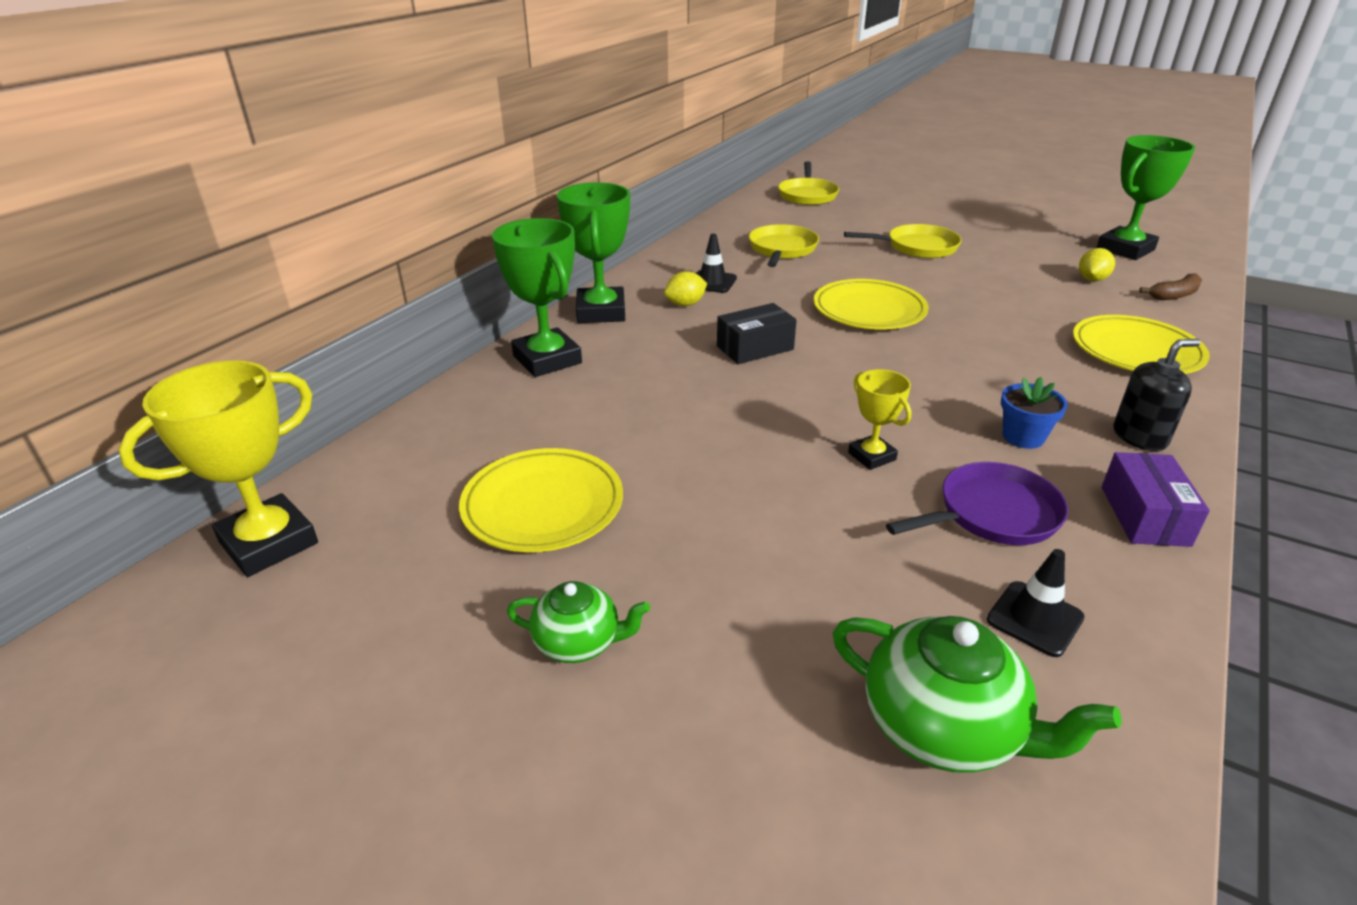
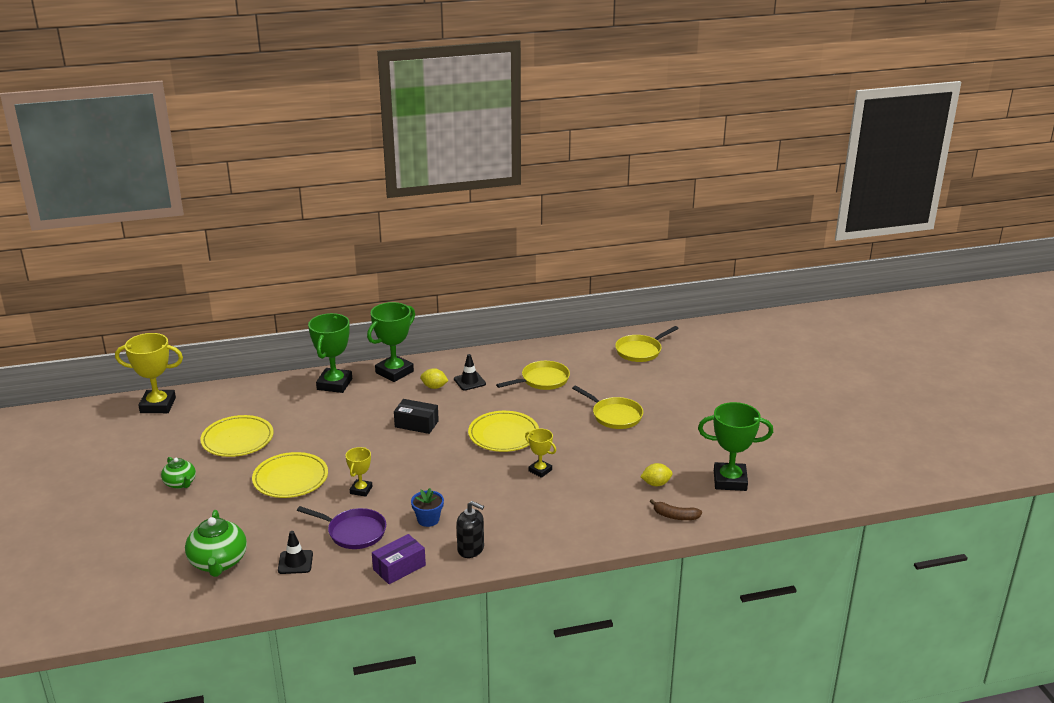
camera: 45 degrees right, 5 degrees down
(984, 322) = (540, 470): none -> yellow trophy
(1136, 351) = (571, 524): yellow plate -> yellow plate (290, 478)

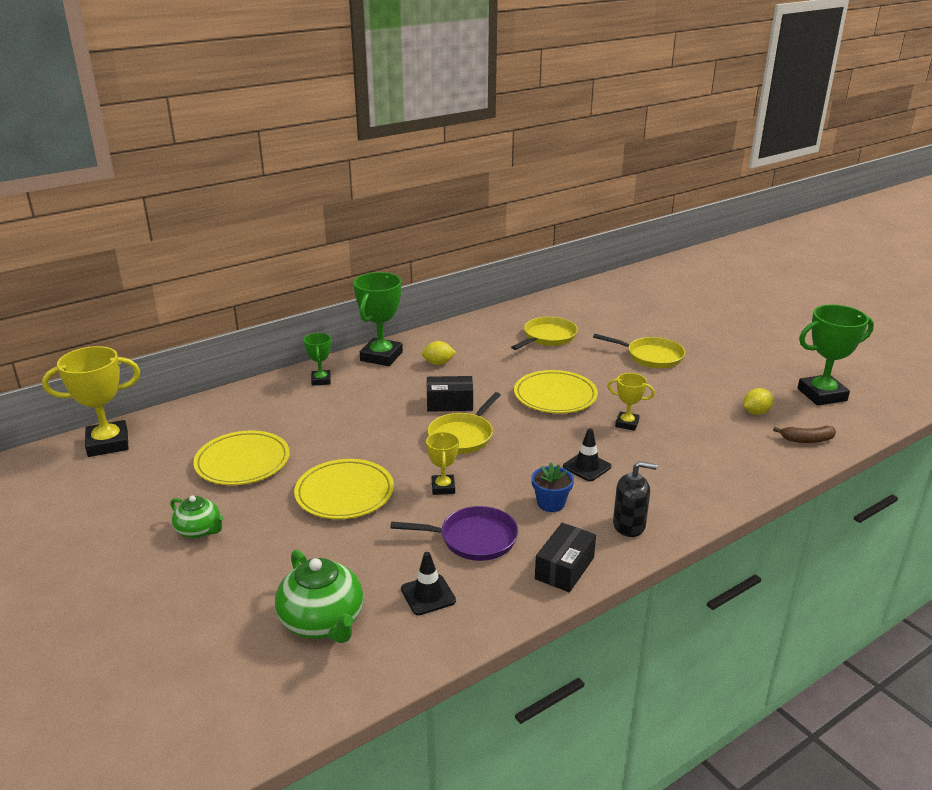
camera: 20 degrees left, 0 degrees up
(334, 384) = (321, 380): green trophy -> green trophy, size x0.55
(399, 567) = (564, 568): purple box -> black box
(469, 381) = (472, 351): black traffic cone -> black traffic cone (587, 467)
(640, 351) = (619, 296): yellow pan -> yellow pan (462, 436)

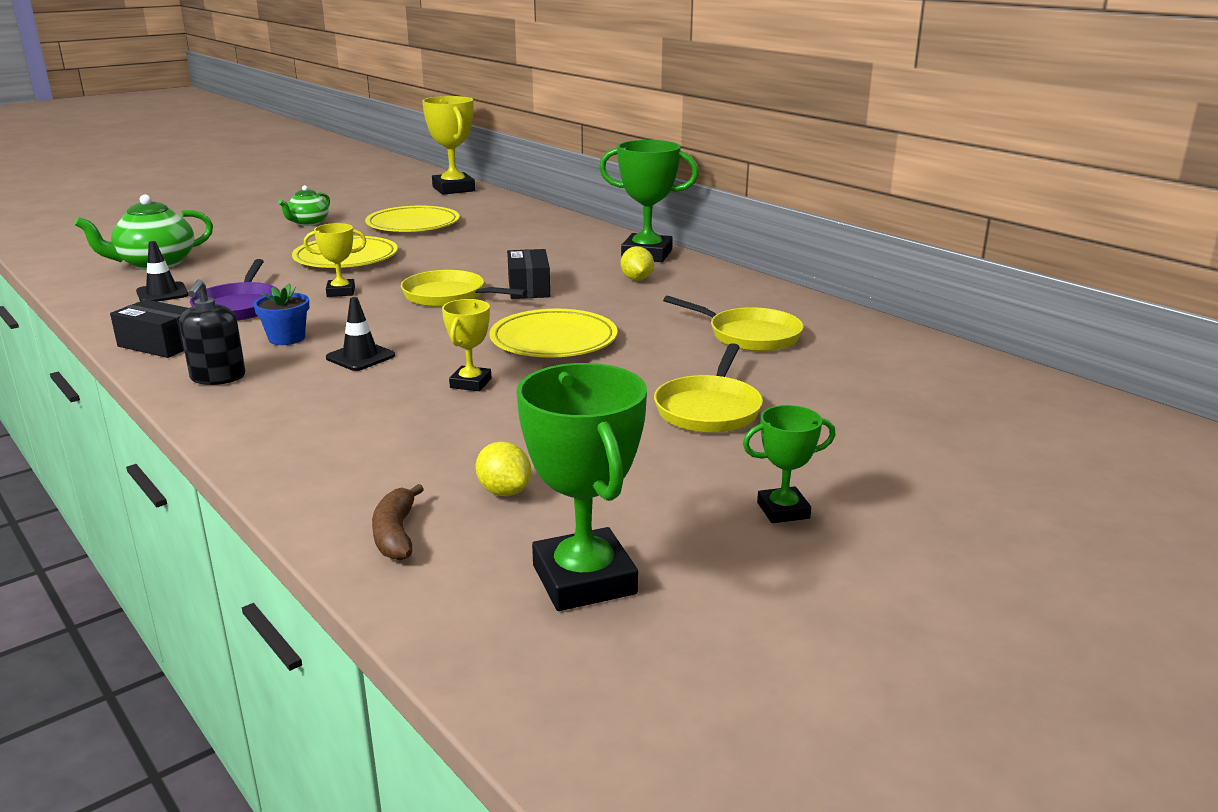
camera: 85 degrees right, 5 degrees down
(321, 380) = (579, 236): green trophy -> green trophy (783, 510)

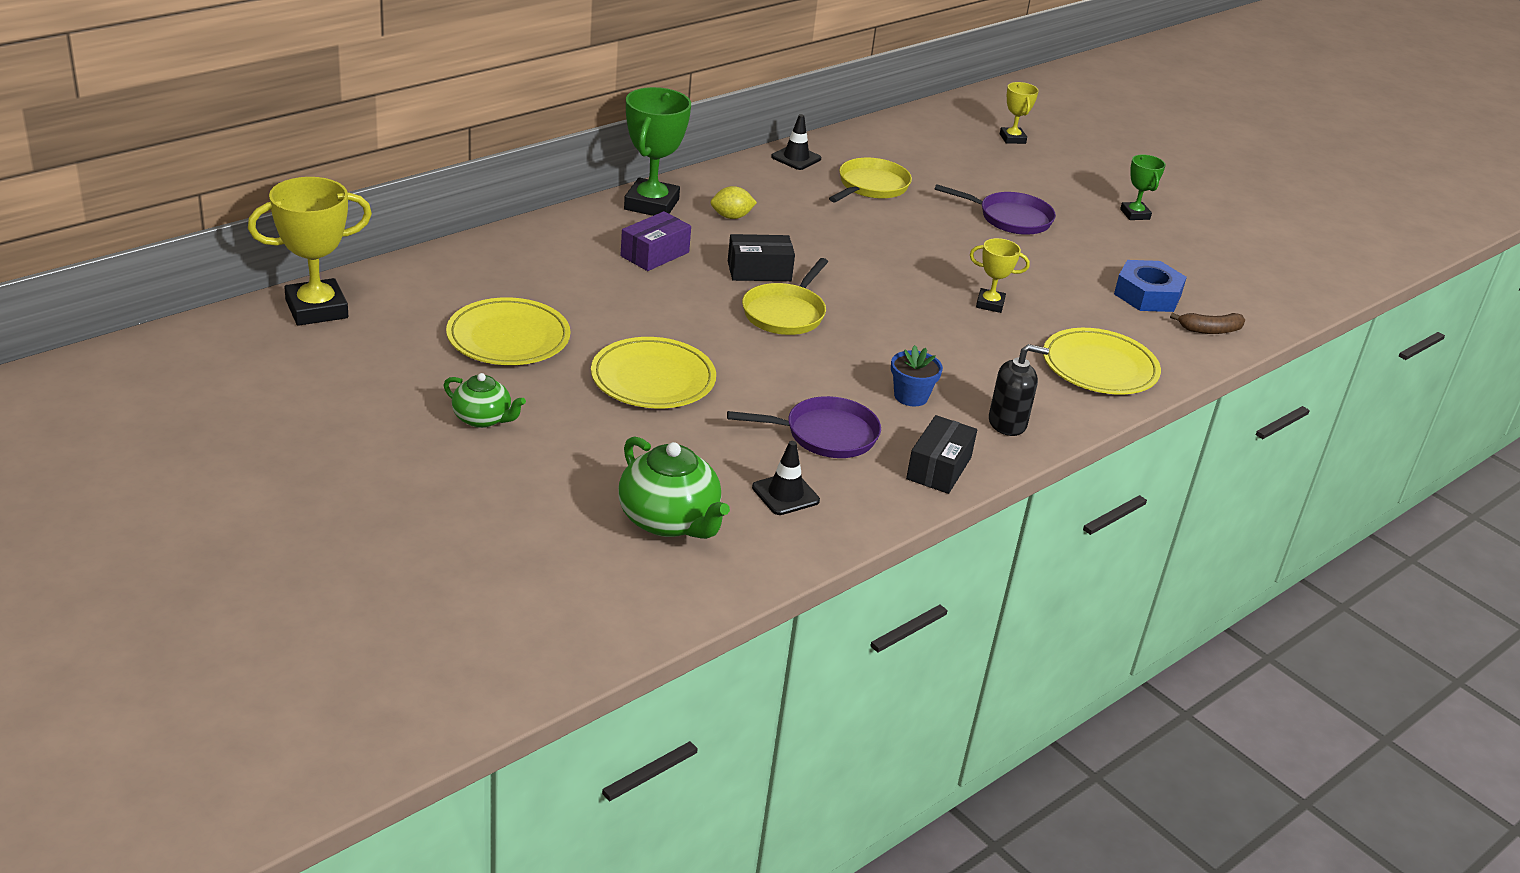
camera: 95 degrees left, 10 degrees up
(341, 292) = (775, 375): yellow trophy -> yellow trophy (1012, 139)
(360, 357) = (948, 355): black traffic cone -> black traffic cone (796, 158)
(504, 491) = (1147, 295): yellow lemon -> blue nut
(551, 256) = (655, 254): none -> purple box
(553, 340) = (894, 266): yellow plate -> yellow plate (1099, 367)
(584, 579) = (1227, 275): green trophy -> none
(709, 409) = (1010, 218): yellow pan -> purple pan

